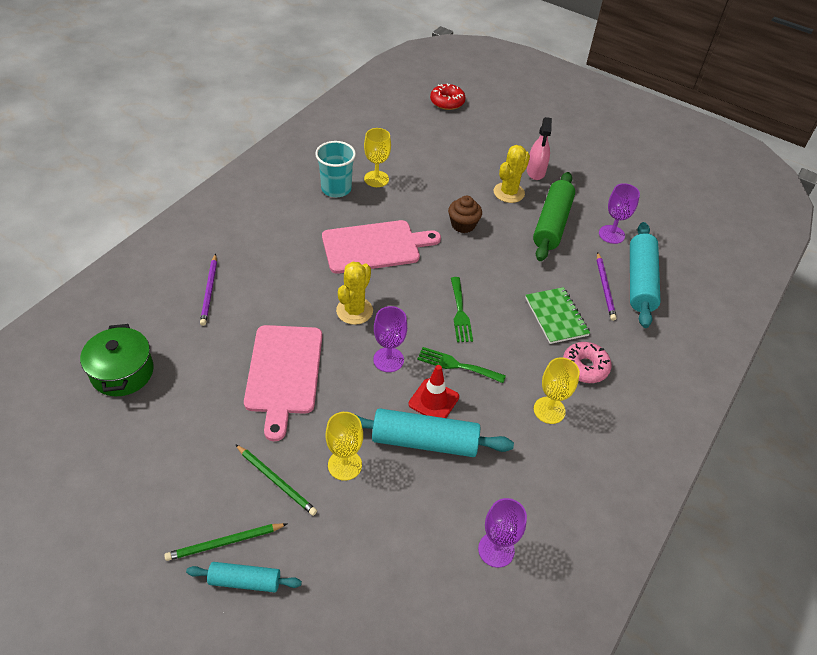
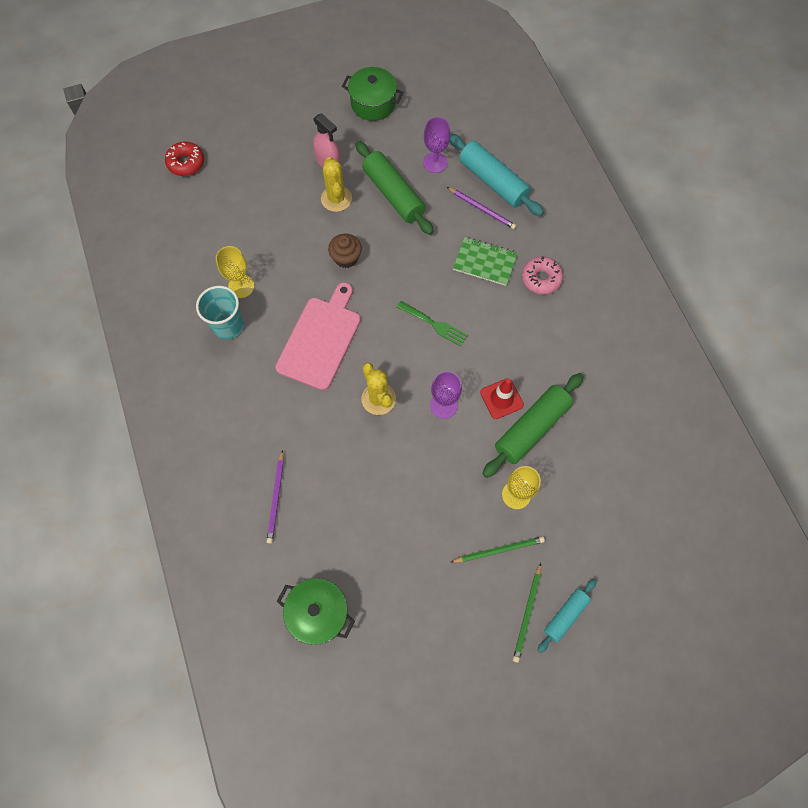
camera: 50 degrees left, 20 degrees up
(209, 291) = (276, 498): purple pencil -> purple pencil turned 60 degrees clockwise
(284, 373) = (404, 489): pink cutting board -> none
(424, 441) = (531, 428): turquoise rolling pin -> green rolling pin
(456, 365) = (481, 361): green fork -> none
(496, 550) = (640, 440): purple goblet -> none
(549, 410) = (560, 329): yellow goblet -> none
(617, 171) = (373, 103): none -> green pot

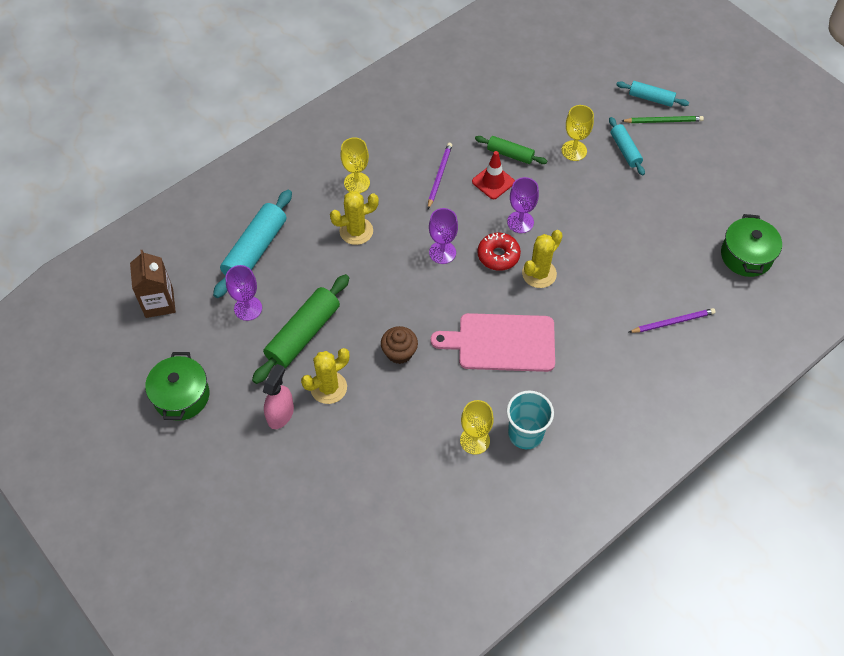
camera: 110 degrees left, 10 degrees down
(186, 163) = (335, 573): red donut -> red donut (498, 255)
(434, 324) = (442, 252): green fork -> purple goblet
(465, 106) = (159, 303): none -> brown carton
(482, 209) = (294, 250): purple pencil -> purple pencil (439, 176)
(485, 262) = (356, 231): green notebook -> yellow cactus
(499, 550) = (625, 150): green pencil -> turquoise rolling pin
(531, 428) = (510, 154): green rolling pin -> green rolling pin, size x0.58
(541, 279) = (356, 183): pink donut -> yellow goblet

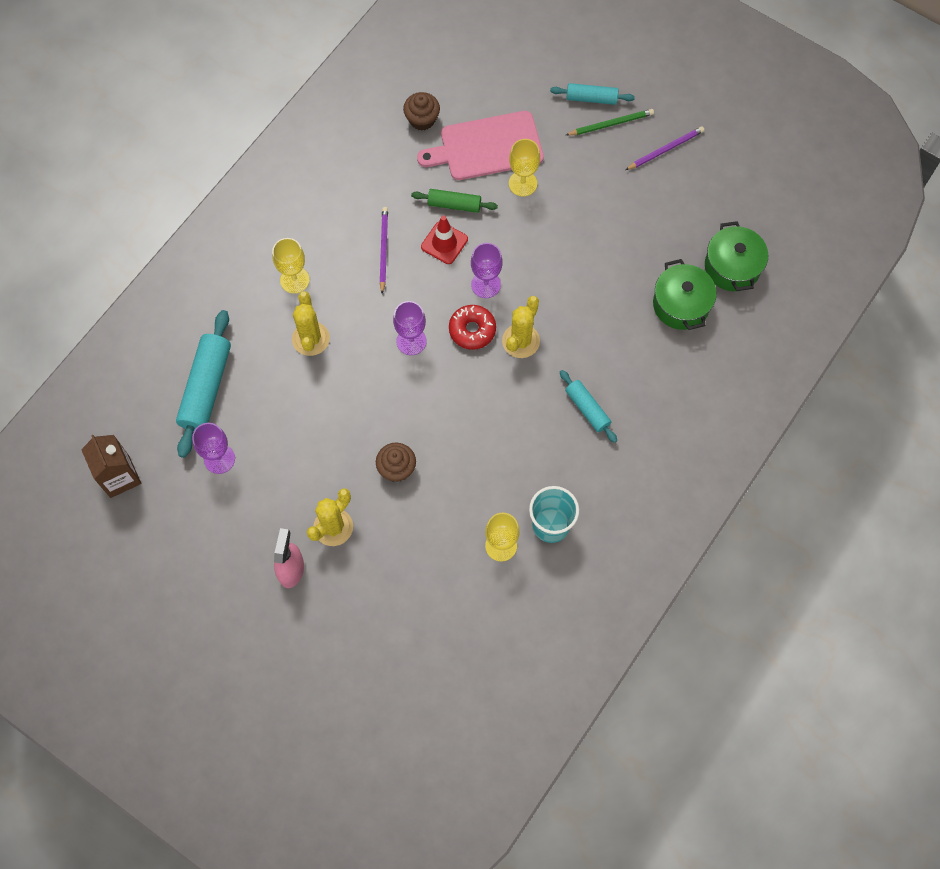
camera: 15 degrees left, 10 degrees up
(181, 396) = (179, 576): green pot -> green pot (681, 304)
(303, 334) = (288, 474): green rolling pin -> none
(356, 231) = (310, 339): yellow cactus -> yellow cactus turned 60 degrees counterclockwise
(501, 85) = (422, 119): none -> brown cupcake
(501, 342) = (501, 430): pink cutting board -> pink cutting board (487, 147)
(625, 150) = (578, 170): turquoise rolling pin -> turquoise rolling pin (587, 409)
(673, 322) = (672, 362): purple pencil -> purple pencil (665, 149)

